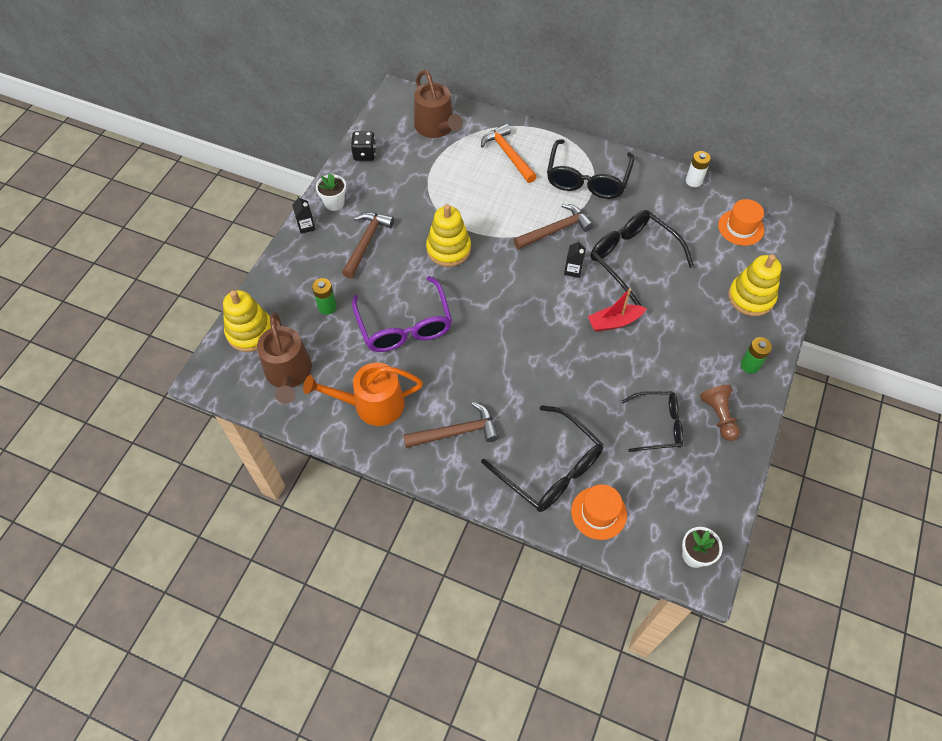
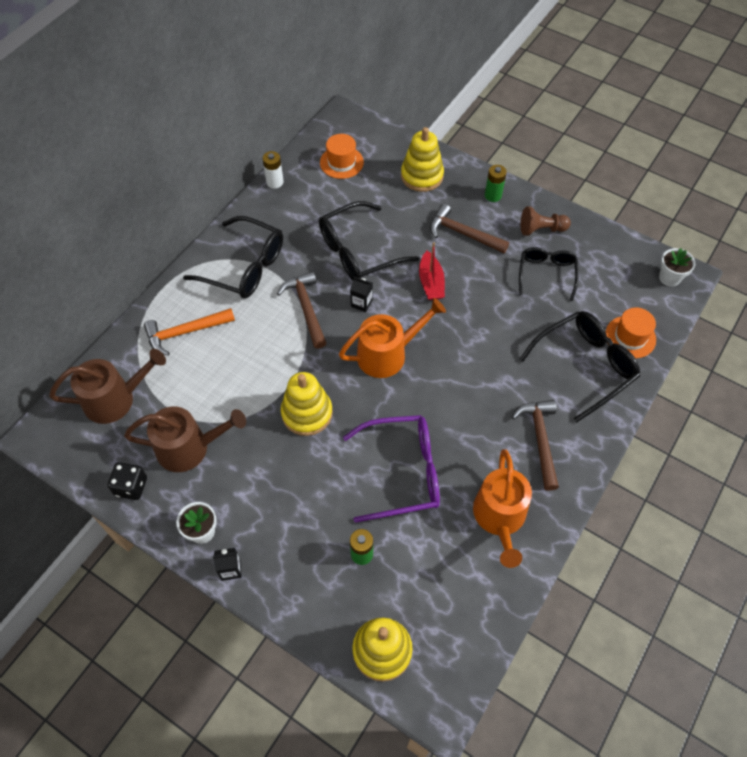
camera: 80 degrees left, 0 degrees up
(289, 373) = (448, 606): brown watering can -> brown watering can (189, 448)
(366, 242) = (275, 500): brown hammer -> brown hammer (463, 233)
(522, 298) = (387, 354): none -> orange watering can

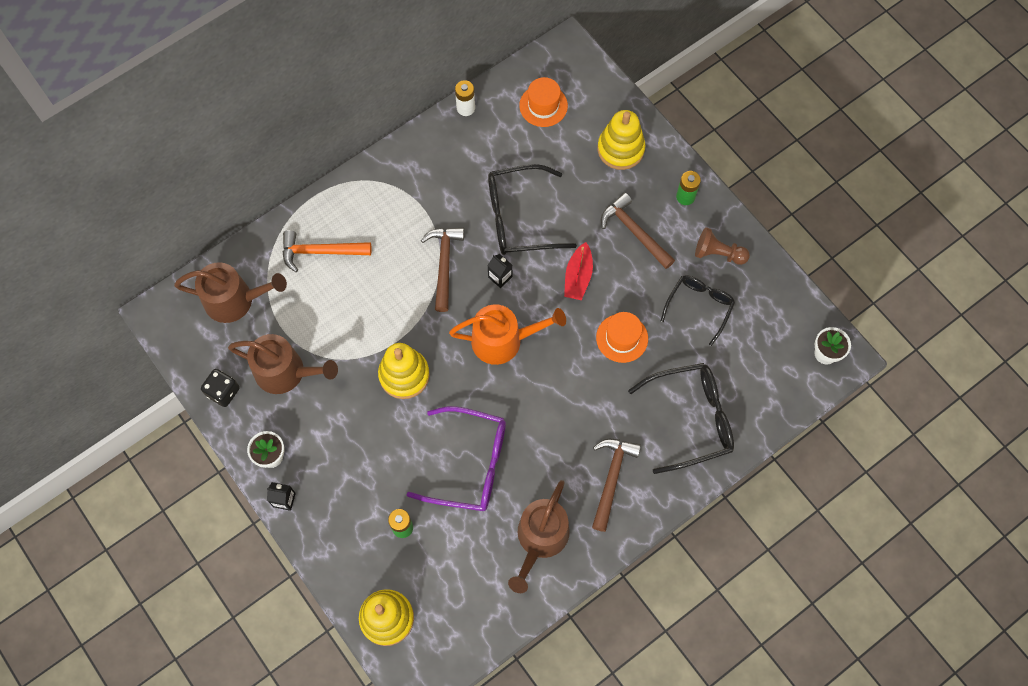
camera: 20 degrees right, 10 degrees up
(245, 267) = (401, 198): black glasses -> none
(500, 517) = (540, 539): orange watering can -> brown watering can
(630, 337) = (751, 404): orange hat -> orange hat (622, 338)

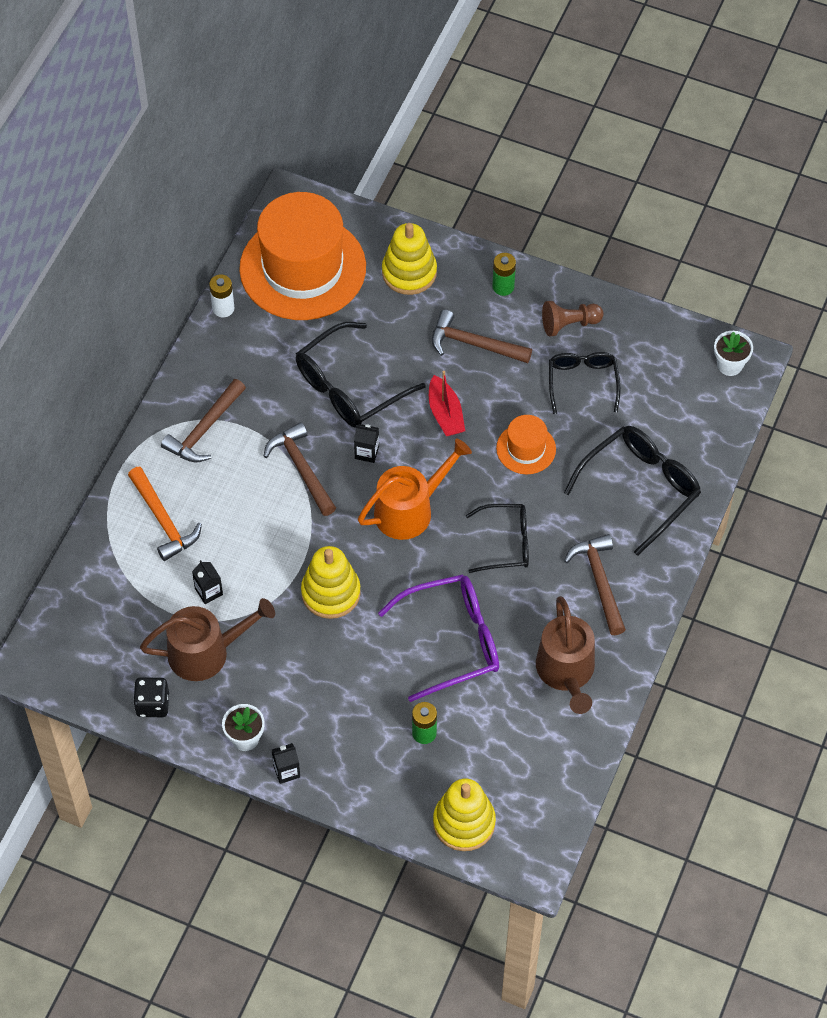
camera: 30 degrees left, 10 degrees down
(235, 300) = (104, 611): brown watering can -> none
(317, 325) = (209, 591): none -> black carton
(320, 252) = (163, 520): orange hammer -> orange hammer turned 90 degrees counterclockwise
(393, 196) = (204, 429): none -> brown hammer
(543, 105) = (302, 268): orange hat -> orange hat, size x2.21
(559, 407) = (506, 543): none -> black glasses

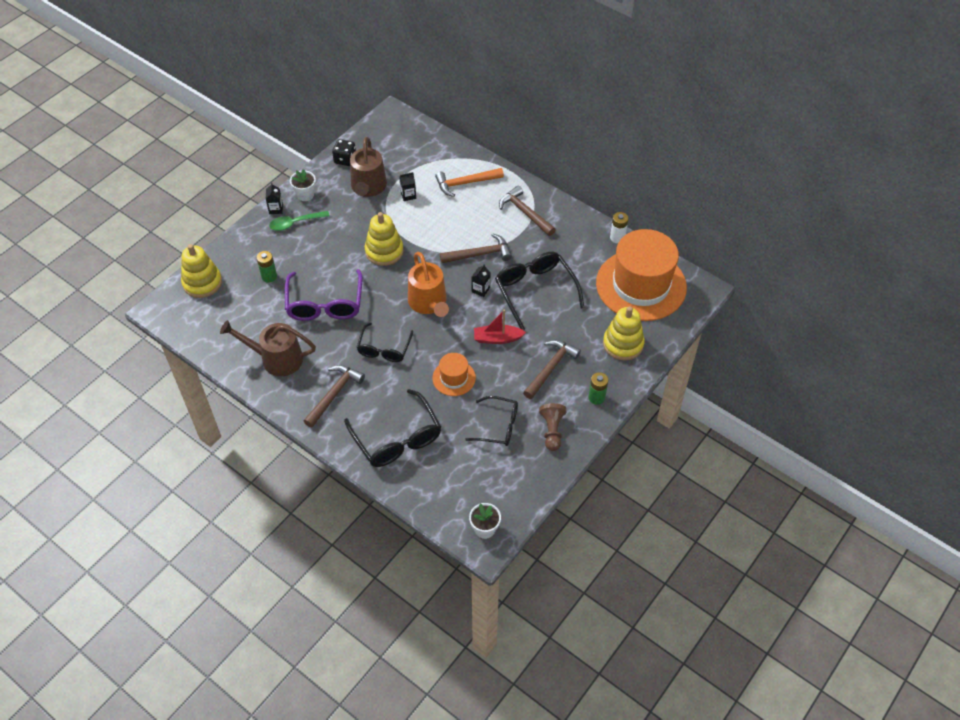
camera: 105 degrees right, 5 degrees down
(309, 733) = (295, 223): none -> green spoon
(599, 581) = (334, 394): brown hammer -> brown hammer turned 60 degrees counterclockwise

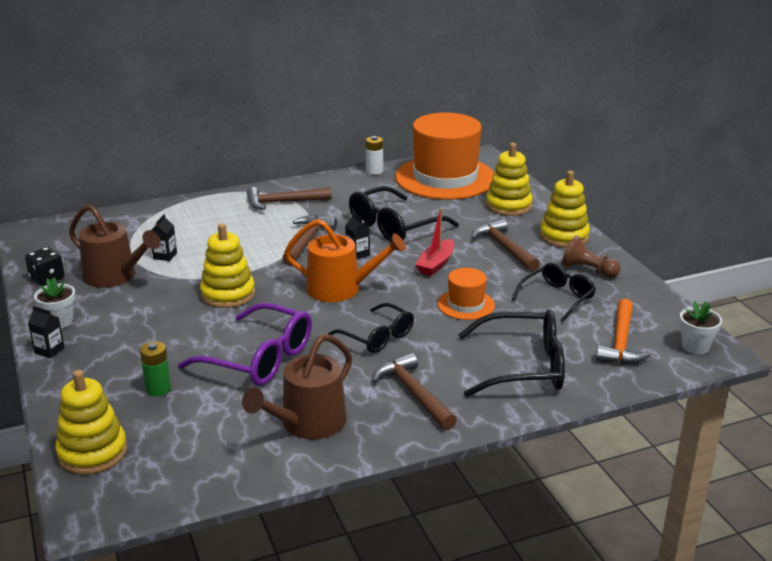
camera: 60 degrees left, 25 degrees down
(295, 223) = (95, 343): green spoon -> none
(465, 183) = (197, 220): orange hammer -> orange hammer (621, 342)
(535, 291) = (393, 227): black glasses -> black glasses turned 45 degrees counterclockwise
(596, 397) = (564, 236): green battery -> yellow stacking toy

